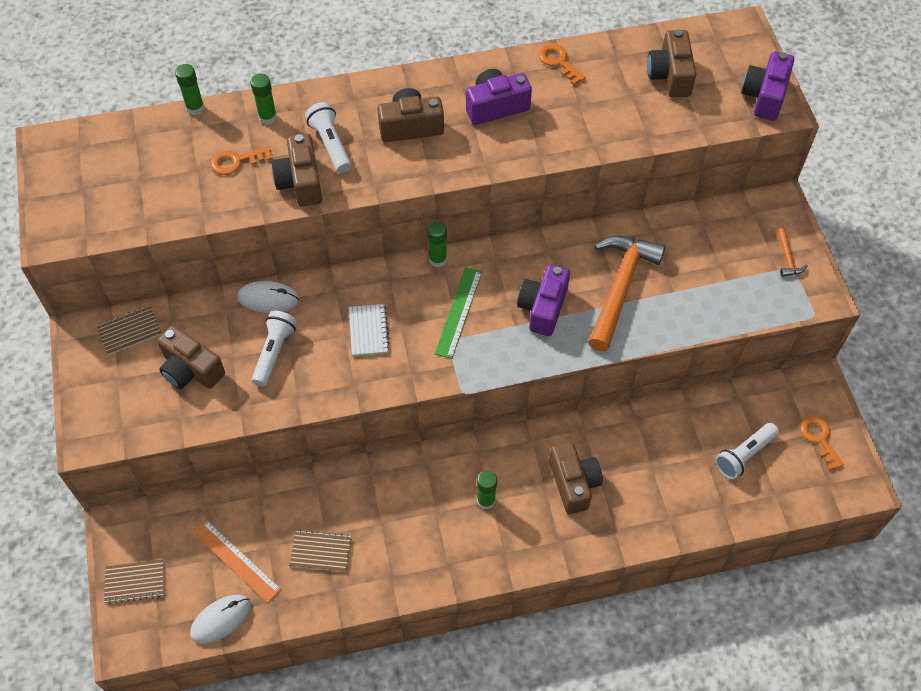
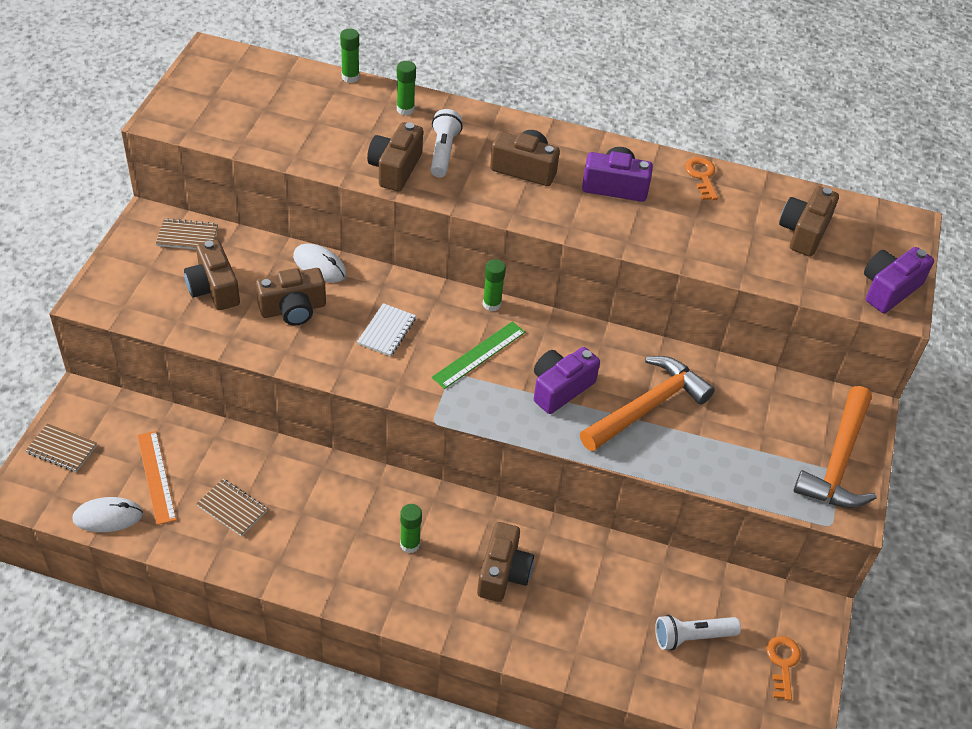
camera: 25 degrees right, 10 degrees down
(236, 161) = (353, 130): orange key -> none
(274, 352) = (293, 309): white flashlight -> brown camera
(787, 258) = (838, 461): orange hammer -> orange hammer, size x2.41

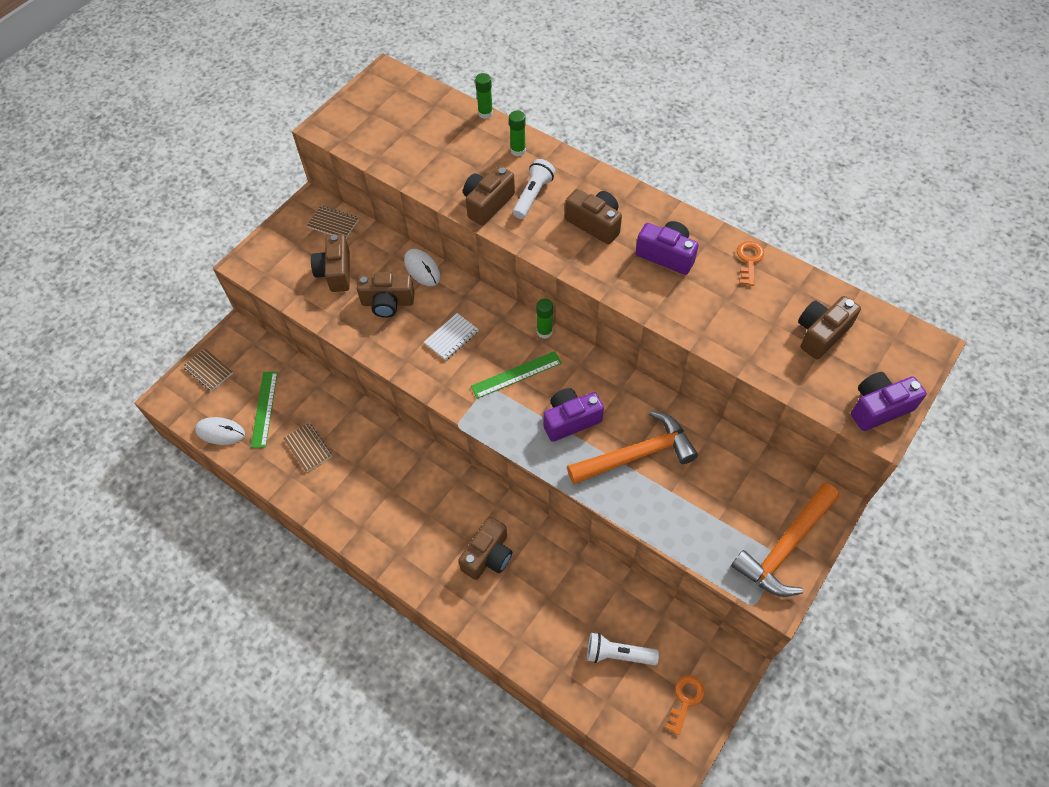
camera: 25 degrees right, 10 degrees up
(156, 477) = (264, 409): orange ruler -> green ruler
(410, 544) = (426, 512): green glue stick -> none

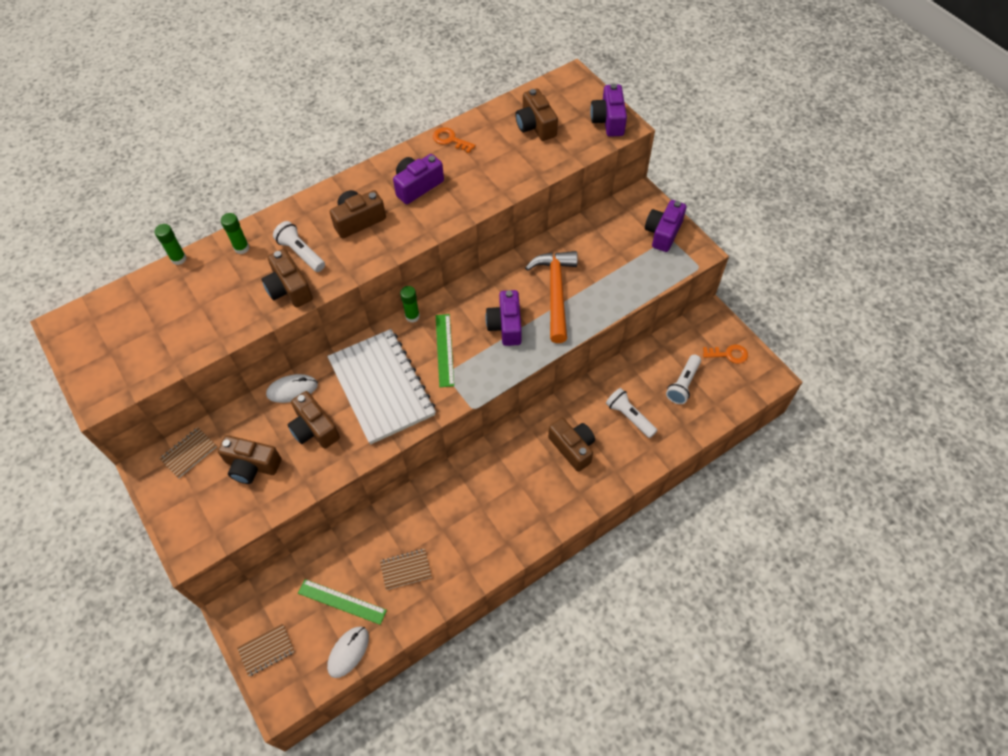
camera: 70 degrees left, 0 degrees up
(387, 302) = (314, 429): brown camera -> brown camera turned 120 degrees clockwise
(451, 337) = (381, 387): white notebook -> white notebook, size x2.41
(550, 605) = (629, 416): none -> white flashlight
(685, 700) = (728, 354): orange key -> orange key turned 135 degrees clockwise
(785, 547) = (663, 233): orange hammer -> purple camera

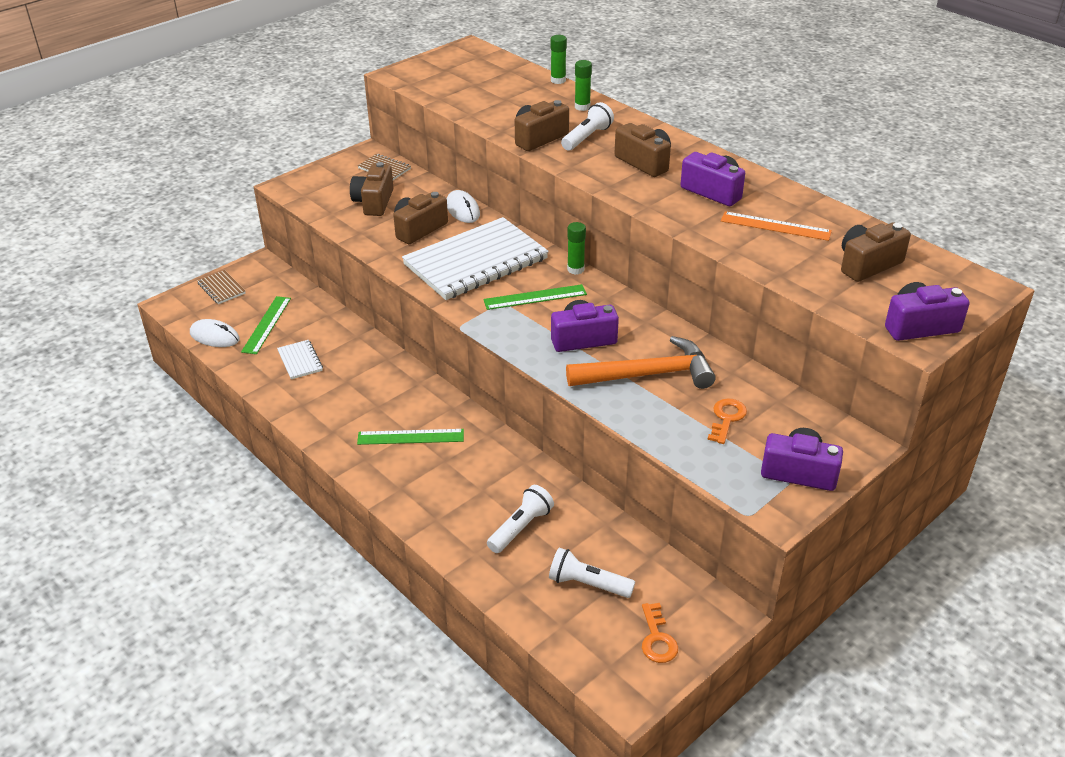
camera: 80 degrees right, 20 degrees down
(406, 569) = (300, 361): brown notebook -> white notebook
(450, 140) = (802, 204): orange key -> orange key (726, 418)
(476, 161) = (775, 226): none -> orange ruler
(523, 482) = (410, 437): none -> green ruler
(572, 448) = (464, 475): brown camera -> none

